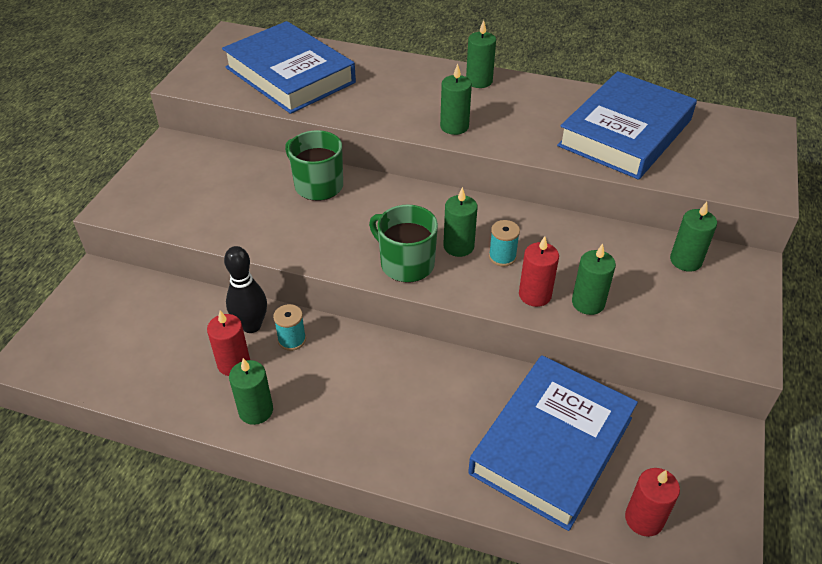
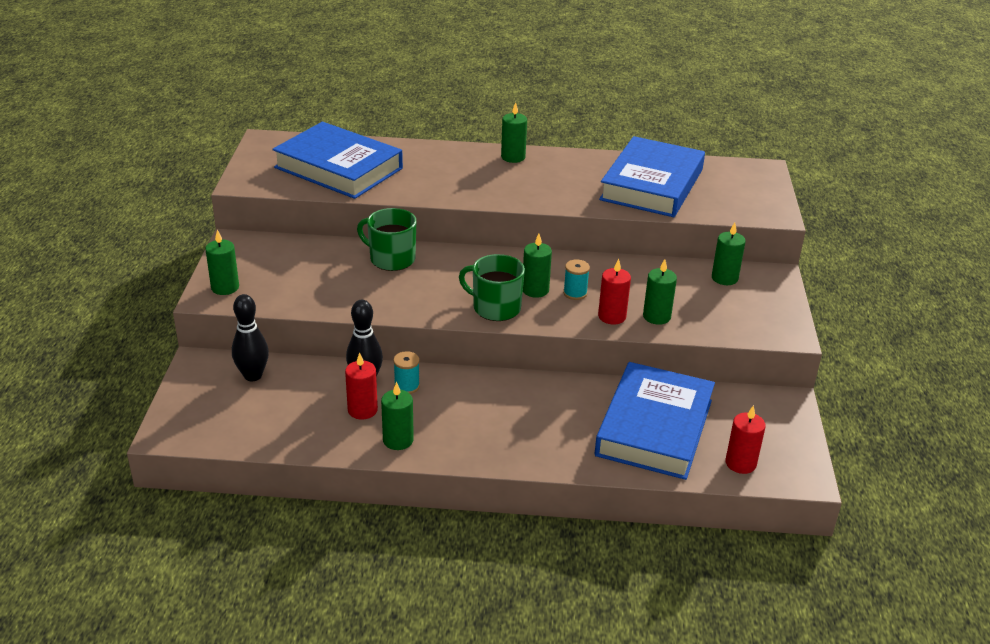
camera: 15 degrees left, 10 degrees down
(141, 301) = (253, 375): none -> black bowling pin
(454, 126) = (506, 194): green candle -> green candle (225, 287)

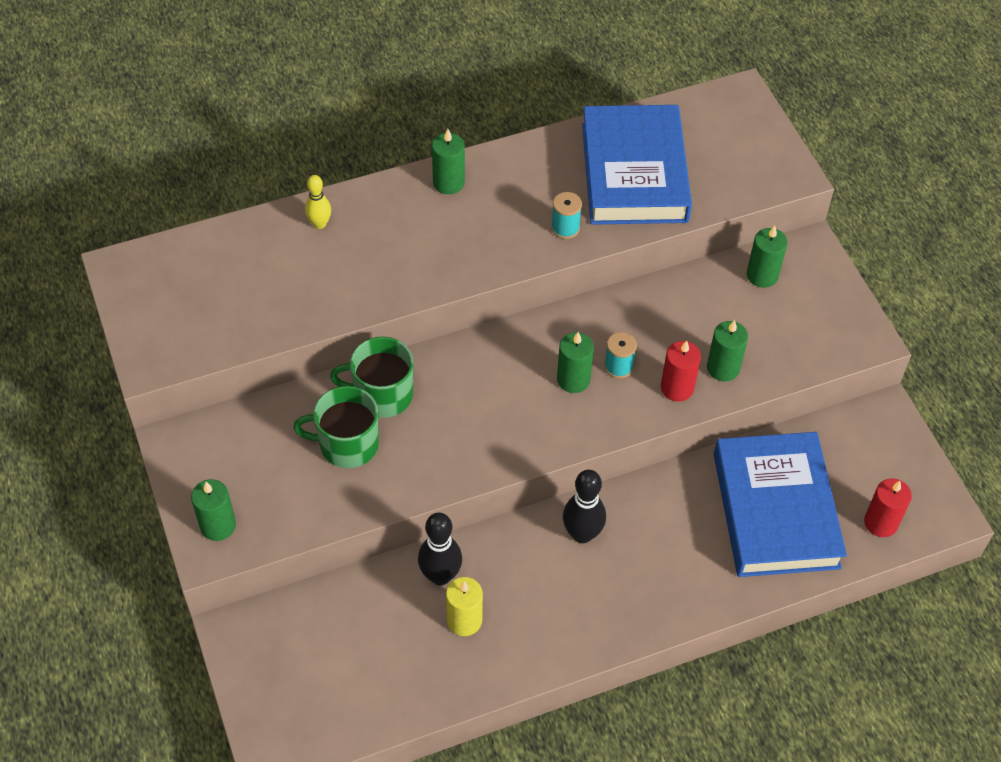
camera: 25 degrees left, 20 degrees up
(253, 375) = (310, 623): black bowling pin -> black bowling pin (582, 534)
(338, 168) = (251, 286): blue book -> none
(362, 410) = (464, 620): red candle -> yellow candle
(398, 440) = (528, 646): green candle -> none
(407, 386) = (490, 564): turquoise spool -> turquoise spool (565, 228)
(409, 153) = (319, 224): none -> yellow bowling pin
(495, 308) = (546, 427): green mug -> green mug (347, 444)

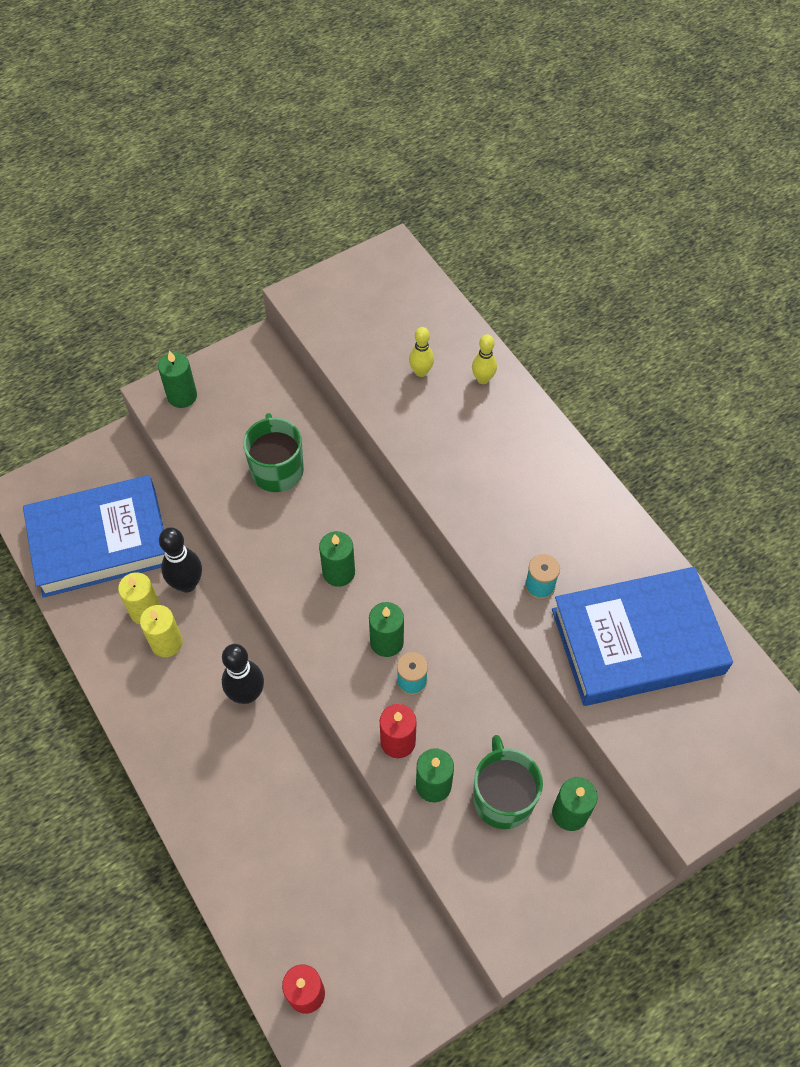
camera: 80 degrees right, 5 degrees up
(293, 272) = (421, 372): none -> yellow bowling pin
(382, 395) = (335, 485): green mug -> green mug (503, 797)
(448, 182) = (566, 472): green candle -> green candle (338, 572)
(507, 603) = (166, 643): none -> yellow candle
(775, 510) = (303, 877): blue book -> blue book (100, 541)

